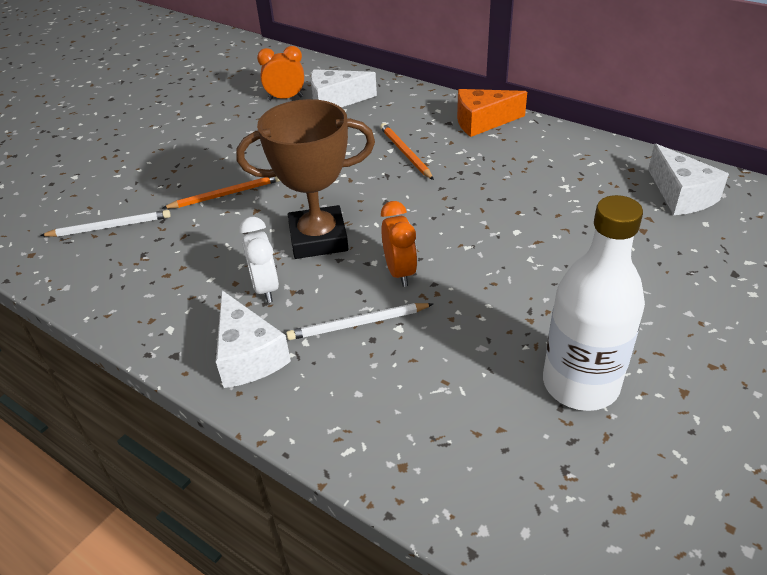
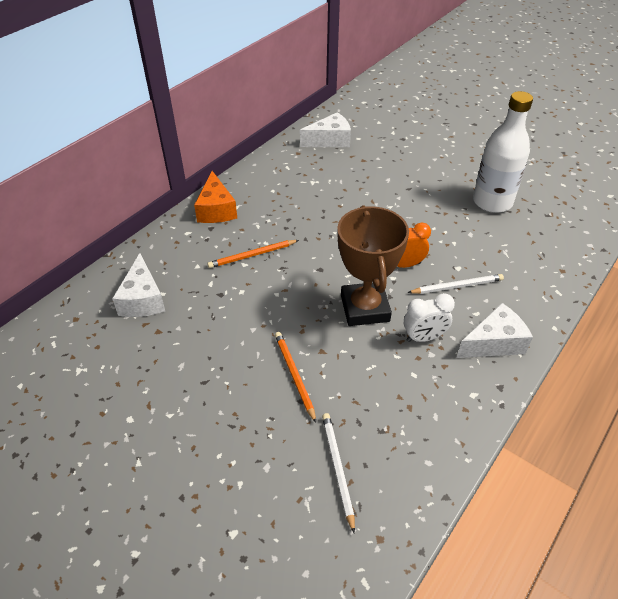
camera: 90 degrees left, 5 degrees up
(285, 98) = (120, 339): orange clock -> none
(358, 324) = (457, 286): white pencil -> white pencil turned 90 degrees counterclockwise

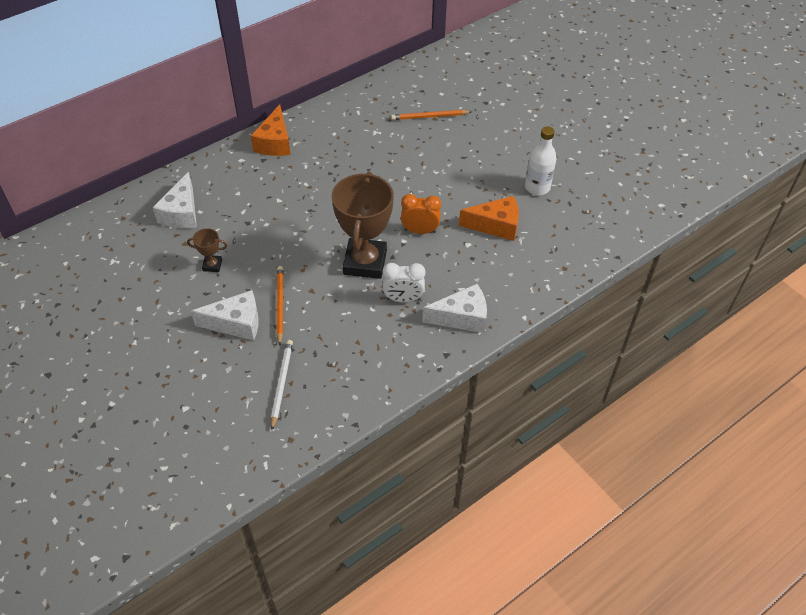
camera: 15 degrees right, 5 degrees up
(199, 348) = (212, 265): none -> brown trophy
(252, 255) = (289, 193): orange pencil -> orange pencil (430, 117)
(330, 140) = (412, 91): white cheese -> white cheese (236, 323)
(457, 286) = (457, 261): white pencil -> none
(474, 244) = (496, 225): none -> orange cheese
(492, 202) = (537, 187): white bottle -> white bottle, size x0.65

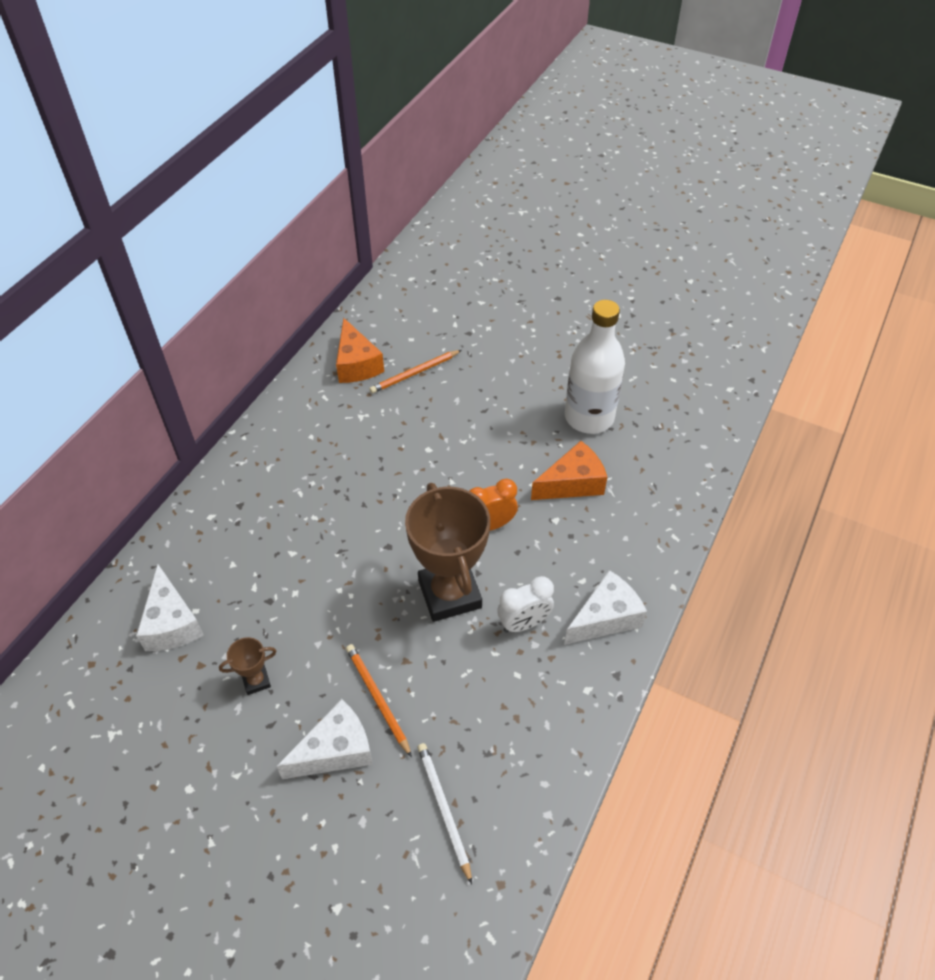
camera: 25 degrees left, 0 degrees up
(275, 142) = (242, 476): orange cheese -> orange cheese (357, 364)
(537, 187) = (589, 417): white bottle -> white bottle, size x1.55

